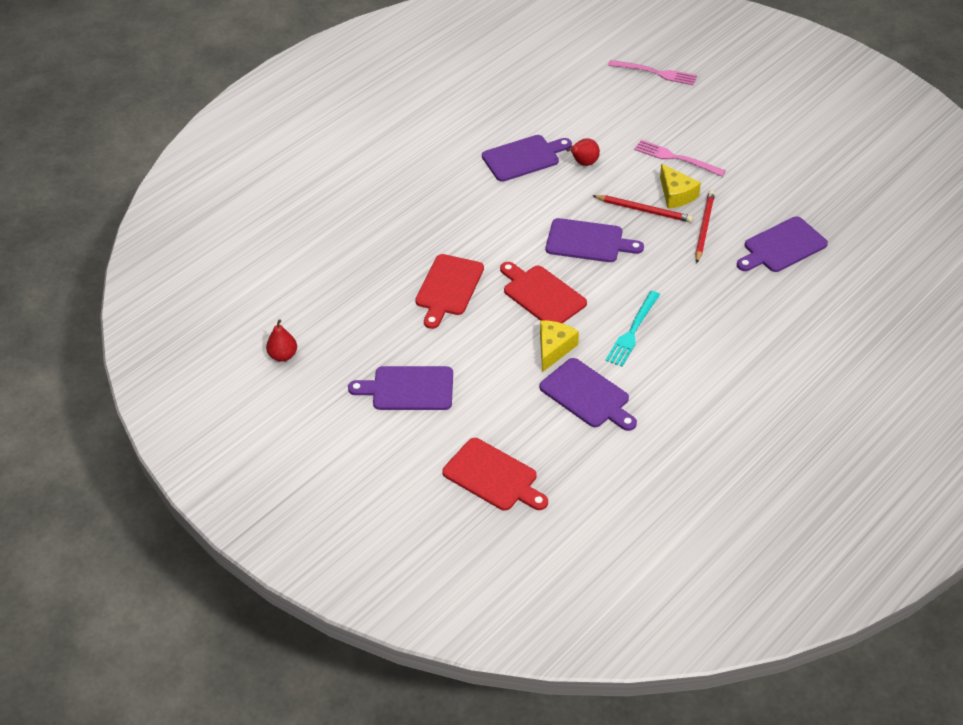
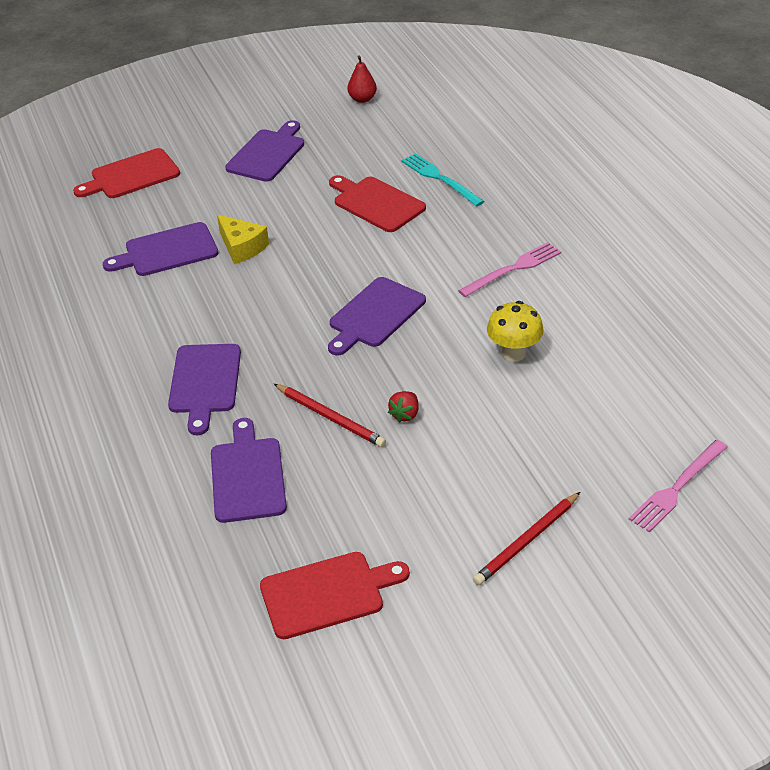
camera: 115 degrees right, 5 degrees down
(523, 157) = (553, 307): purple cutting board -> purple cutting board (205, 382)
(542, 295) = (320, 259): red cutting board -> red cutting board (327, 594)
(583, 163) = (514, 353): red pear -> yellow mushroom
(633, 331) = (220, 306): turquoise fork -> turquoise fork (440, 179)
(644, 210) = (395, 376): red pencil -> red pencil (527, 541)
(676, 158) = (474, 440): pink fork -> pink fork (513, 269)
(676, 194) = (405, 414): yellow cheese -> red strawberry

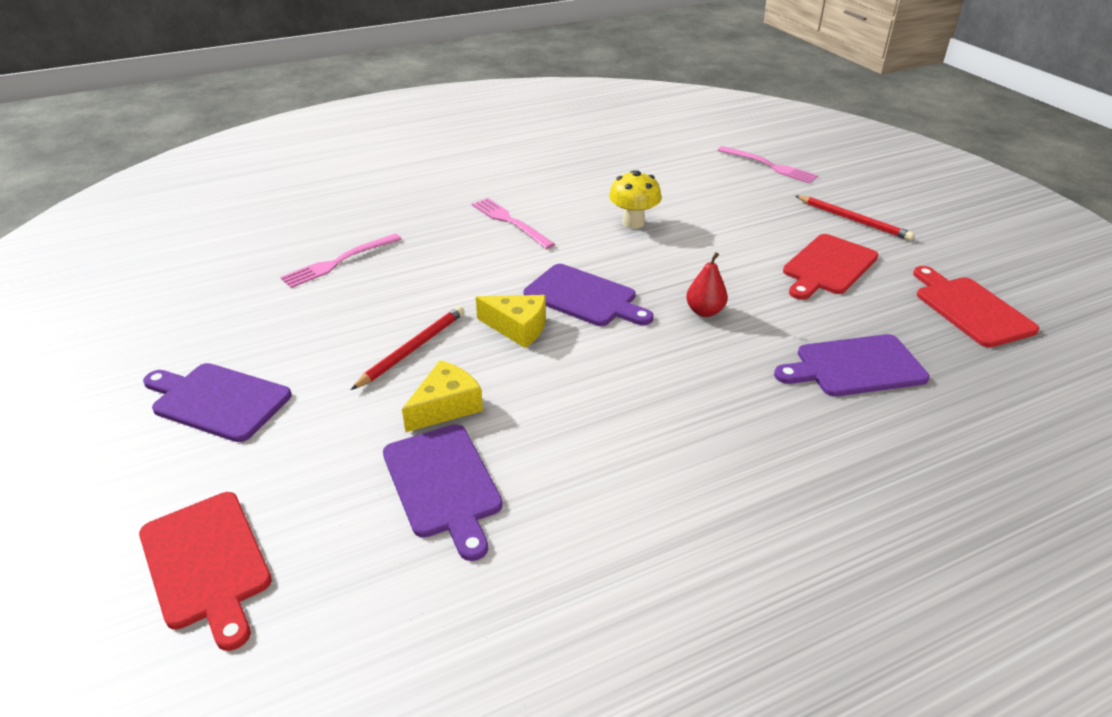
camera: 95 degrees left, 5 degrees down
(205, 382) = (720, 414): purple cutting board -> none
(330, 417) = (749, 318): red pencil -> red pencil (412, 349)
(332, 278) = (518, 328): none -> yellow cheese
(362, 99) = (121, 322): red pear -> red pear (704, 311)
(376, 203) = (374, 303): red cutting board -> red cutting board (828, 266)
(405, 414) = (731, 276): red strawberry -> none
(440, 179) = (339, 262): turquoise fork -> pink fork

